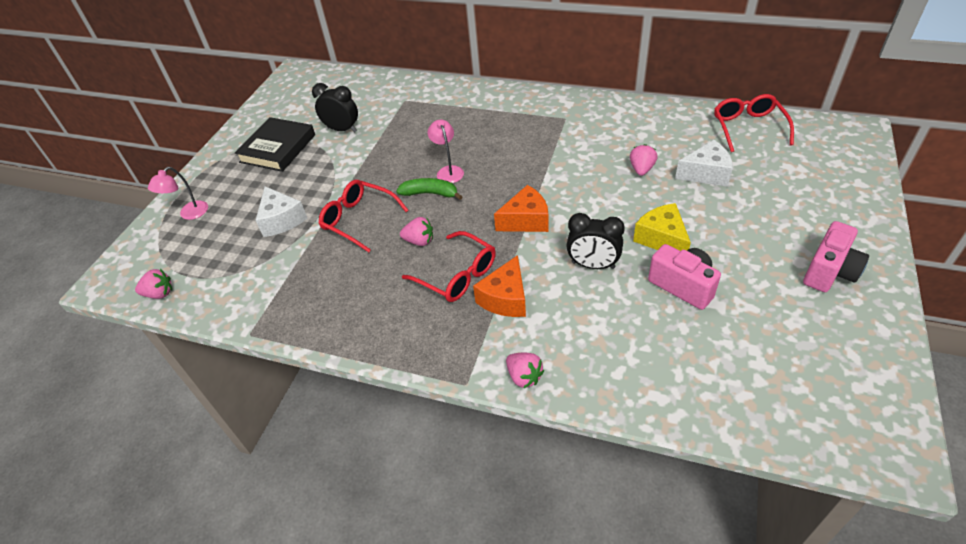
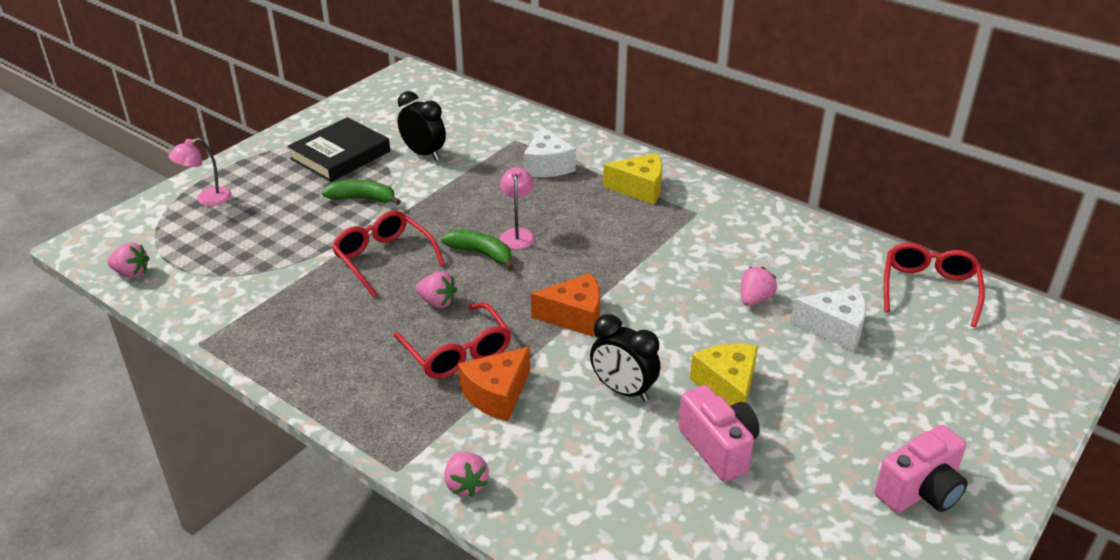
camera: 15 degrees right, 10 degrees down
(281, 220) = (300, 234): white cheese -> white cheese (547, 166)
(315, 177) = (363, 199): none -> green banana
(515, 111) = (640, 188): none -> yellow cheese

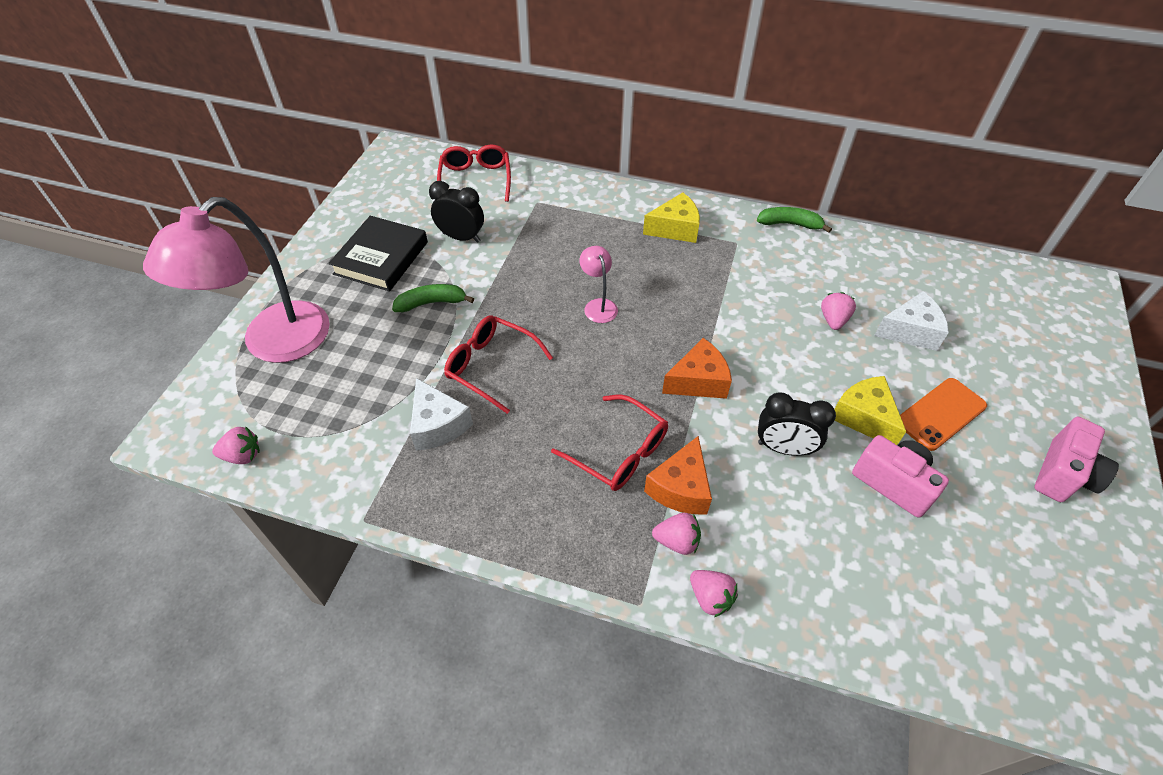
camera: 20 degrees left, 15 degrees up
(207, 199) = (273, 344): pink lamp -> pink lamp, size x2.38
(437, 302) = (569, 401): pink strawberry -> pink strawberry (677, 541)
(481, 253) = (578, 335): green banana -> green banana (790, 224)
(547, 166) = (582, 223): white cheese -> white cheese (438, 425)
(816, 405) = (940, 414): none -> orange phone
(929, 289) = (956, 272): red glasses -> red glasses (476, 180)

